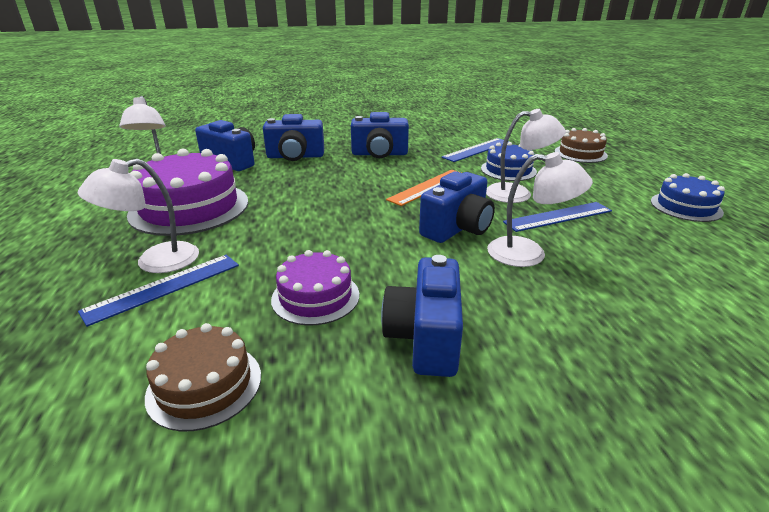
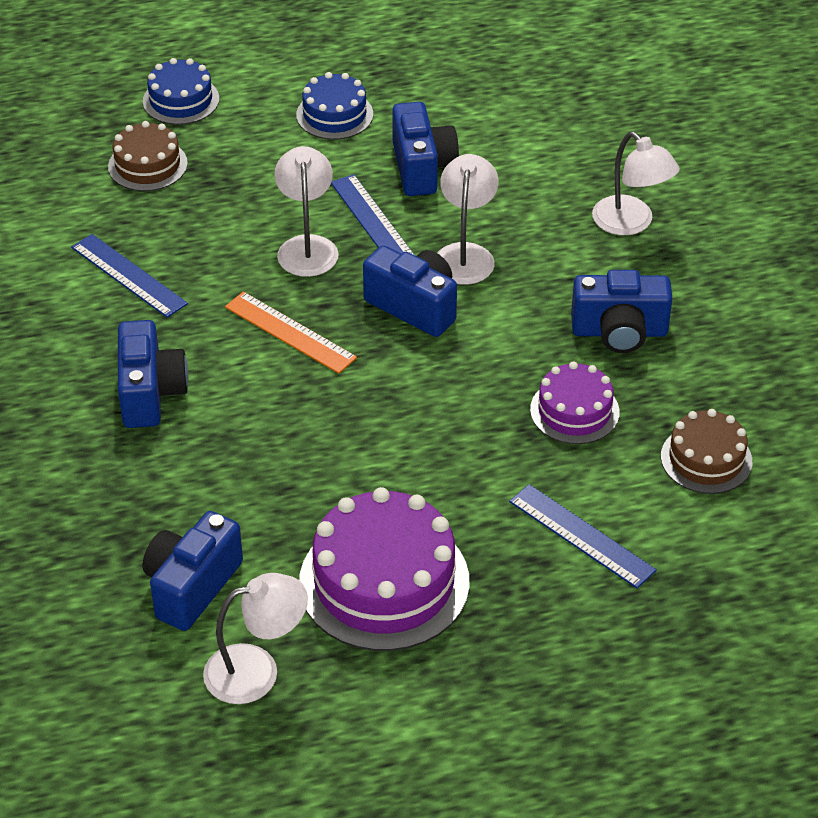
camera: 95 degrees left, 15 degrees up
(155, 261) = (532, 564): white lamp -> white lamp (631, 223)
(295, 156) = (164, 503): blue camera -> blue camera (422, 168)
(508, 170) = (221, 248): blue cake -> blue cake (181, 100)

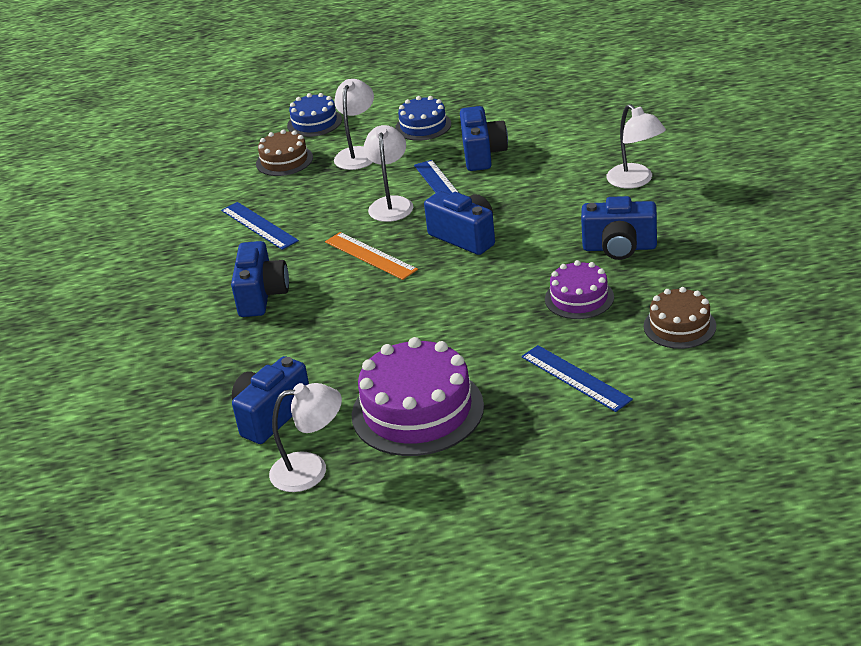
camera: 10 degrees right, 10 degrees down
(465, 254) = (508, 204): white lamp -> white lamp (357, 154)

